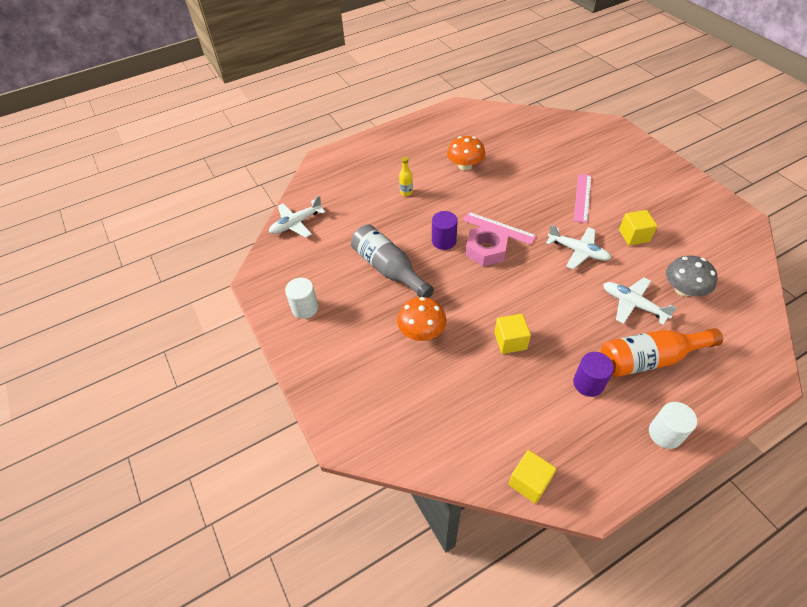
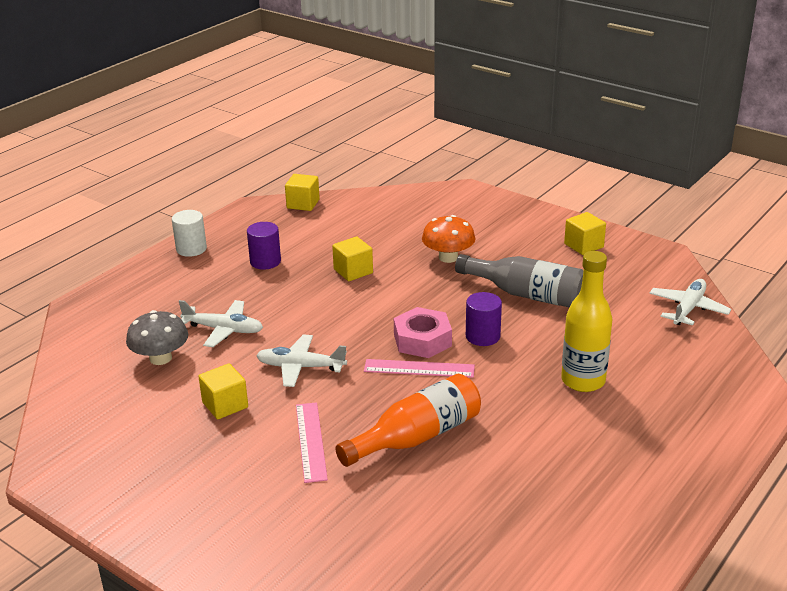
camera: 155 degrees right, 20 degrees down
(305, 308) = (583, 245): white cylinder -> yellow cube
(406, 192) = (583, 381): yellow bottle -> yellow bottle, size x2.14
(465, 166) = (525, 445): orange mushroom -> none
(649, 359) = (205, 291): orange bottle -> orange bottle (417, 437)

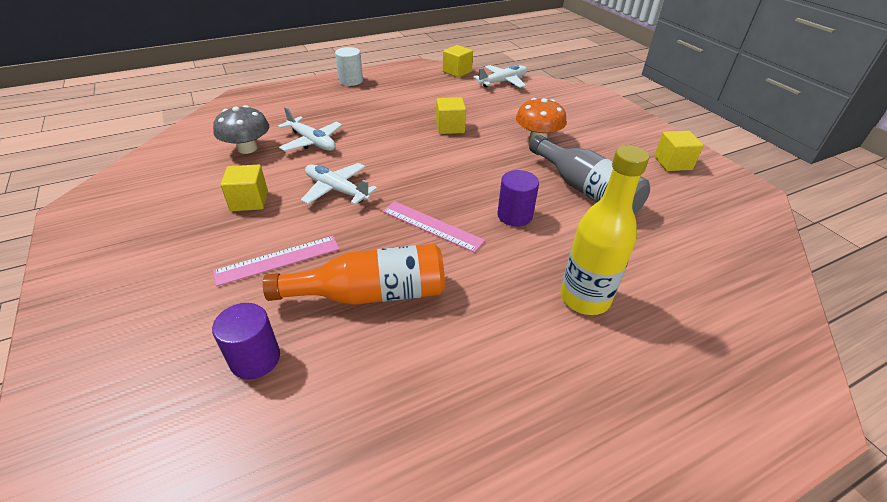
camera: 25 degrees right, 10 degrees up
(265, 262) = (392, 102): purple cylinder -> purple cylinder (255, 359)
(310, 441) = (278, 260): pink ruler -> pink ruler turned 45 degrees clockwise
(422, 340) = (457, 201): pink nut -> none
(688, 309) = (755, 259): white plane -> white plane (503, 82)

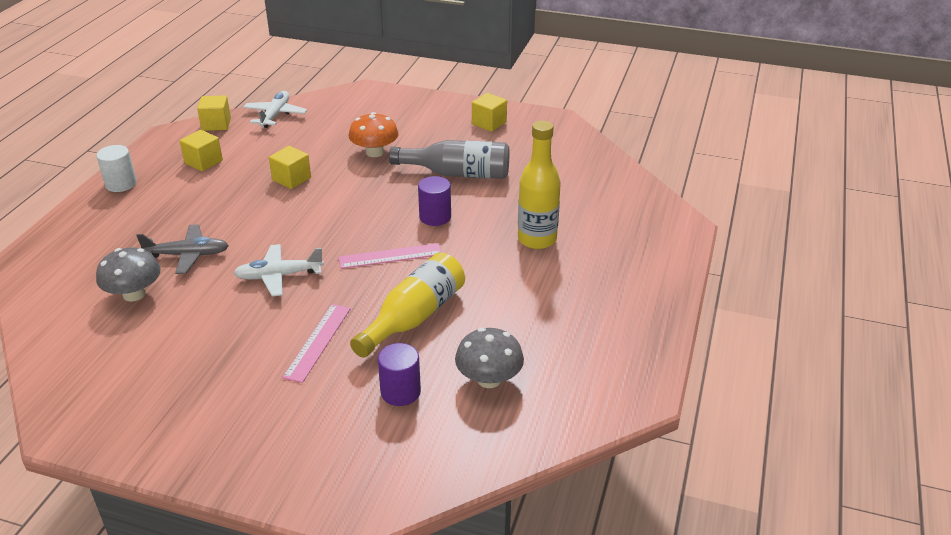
camera: 45 degrees left, 5 degrees down
(249, 201) = (219, 325): yellow cube -> yellow cube (203, 162)
(312, 142) = (187, 255): white plane -> grey plane
(335, 417) = (489, 379): none -> grey mushroom
(370, 294) = (414, 317): orange bottle -> yellow bottle

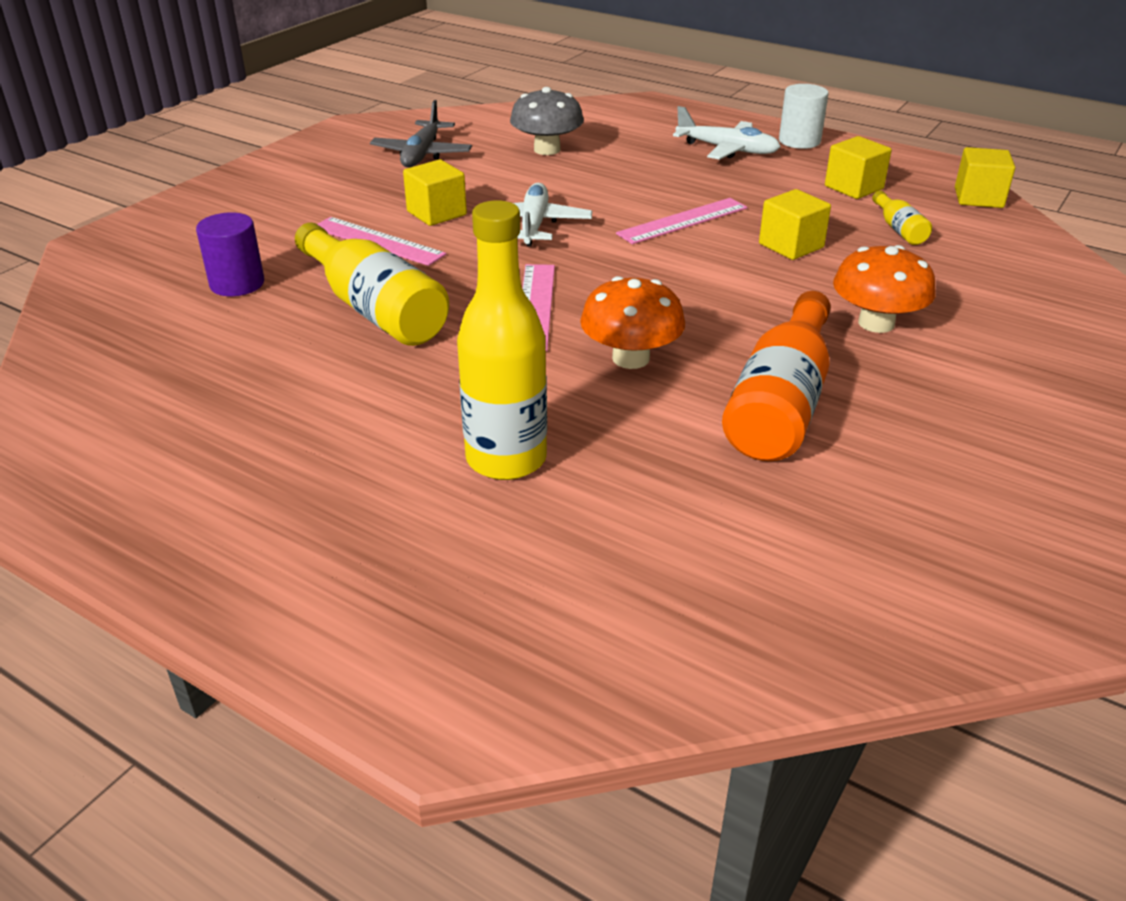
camera: 105 degrees right, 0 degrees up
(187, 255) = (612, 175): grey plane -> grey plane (422, 154)
(263, 147) = (898, 229): none -> yellow bottle
(263, 218) = (683, 221): none -> pink ruler
(275, 115) = (1019, 243): white plane -> white plane (727, 150)
(435, 217) = (631, 358): purple cylinder -> orange mushroom
(458, 173) = (780, 403): grey bottle -> orange bottle
(489, 123) = (1015, 482): yellow cube -> yellow cube (436, 213)
(489, 379) = (196, 348): grey mushroom -> none

